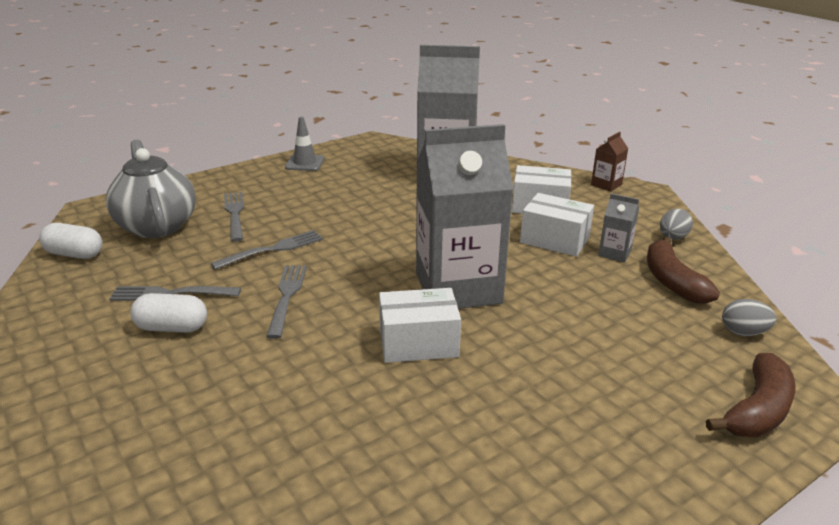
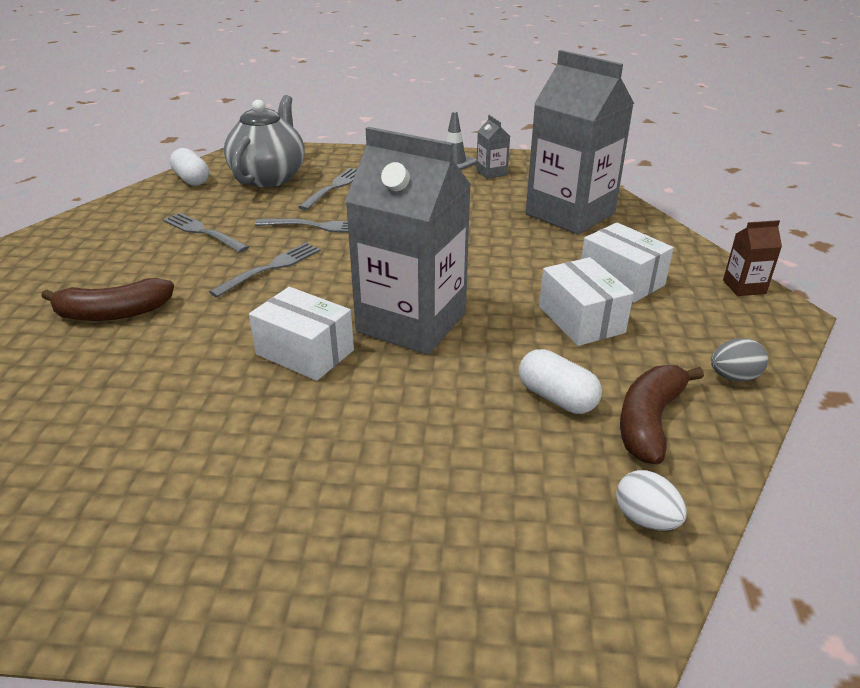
camera: 40 degrees right, 5 degrees up
(172, 328) = (167, 257): white capsule -> white capsule (557, 398)
(614, 253) = (628, 361): grey carton -> grey carton (491, 173)
(743, 332) = (645, 519): grey egg -> white egg
(757, 410) = (517, 603): brown banana -> brown banana (113, 313)

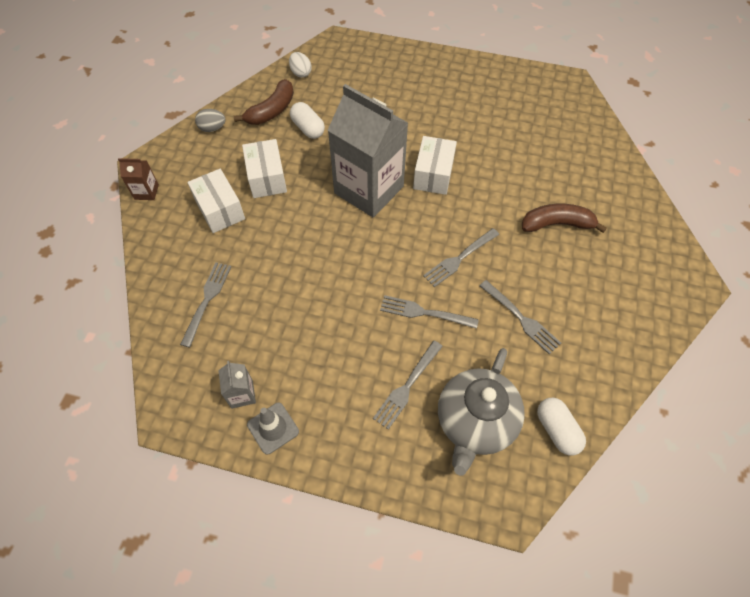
camera: 170 degrees left, 25 degrees up
(305, 352) = (433, 175): white box -> white box turned 60 degrees clockwise
(570, 214) = (207, 300): grey carton -> grey fork

